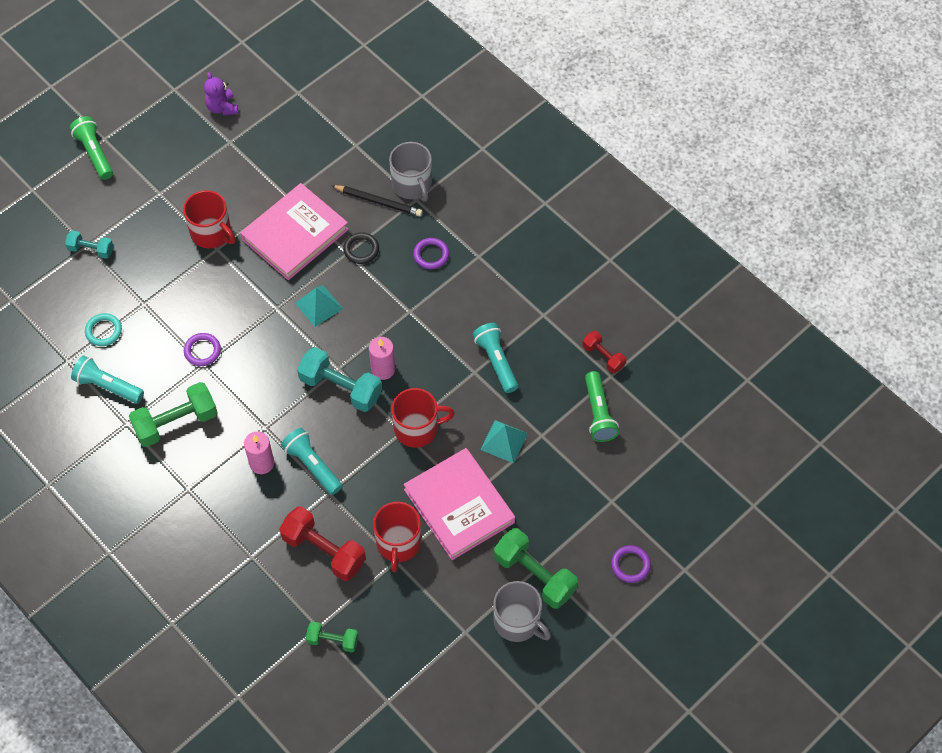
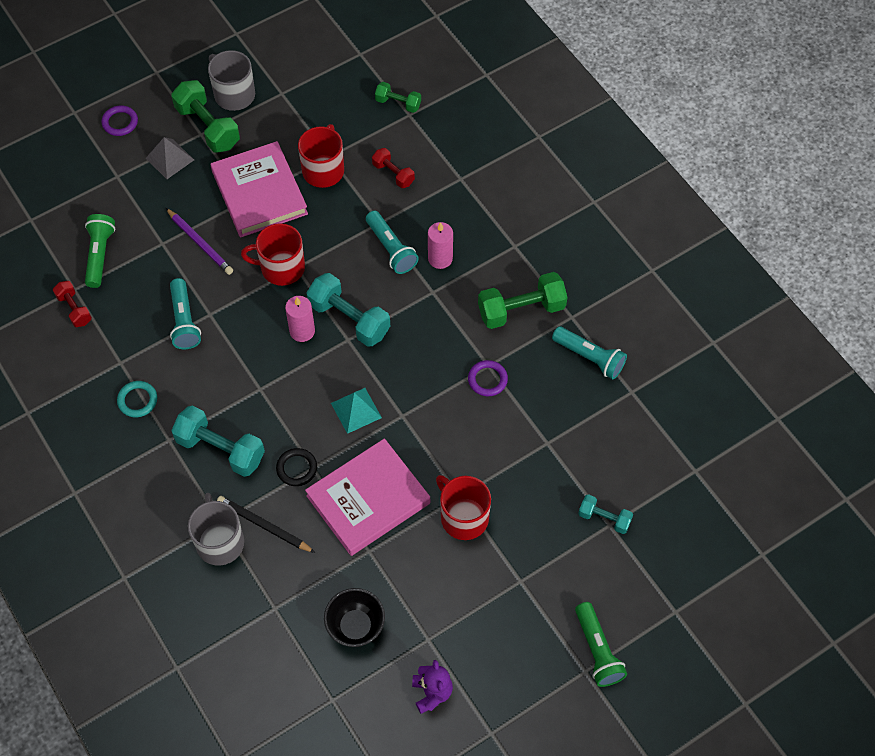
camera: 170 degrees left, 0 degrees up
(104, 331) = (592, 418): turquoise ring -> turquoise ring (137, 400)
(288, 142) = (355, 626): none -> black bowl
(324, 551) = (393, 174): red dumbbell -> red dumbbell, size x0.57
(431, 255) = (220, 449): purple ring -> turquoise dumbbell
(504, 441) = (200, 243): turquoise pyramid -> purple pencil
(563, 530) = (169, 159): none -> grey pyramid

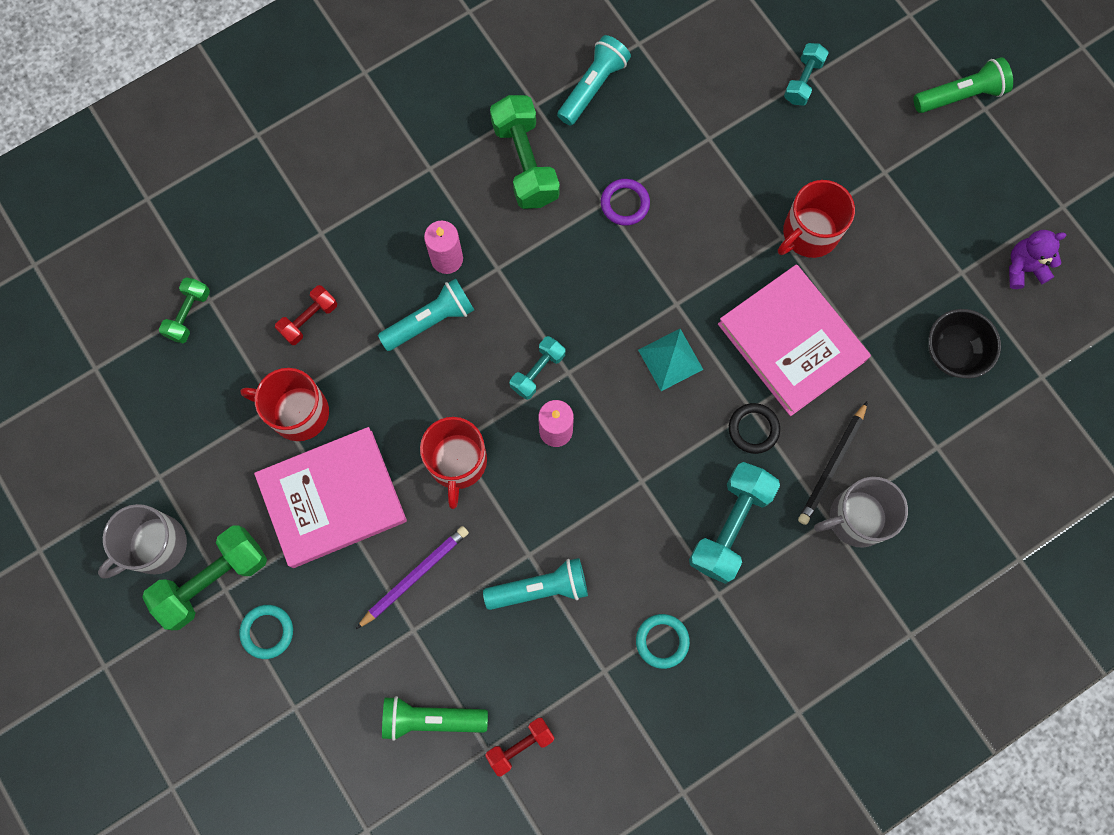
camera: 90 degrees left, 15 degrees up
(120, 122) = (196, 713): purple ring -> none
(169, 159) = (267, 632): grey pyramid -> turquoise ring
(349, 319) = (537, 371): turquoise dumbbell -> turquoise dumbbell, size x0.57

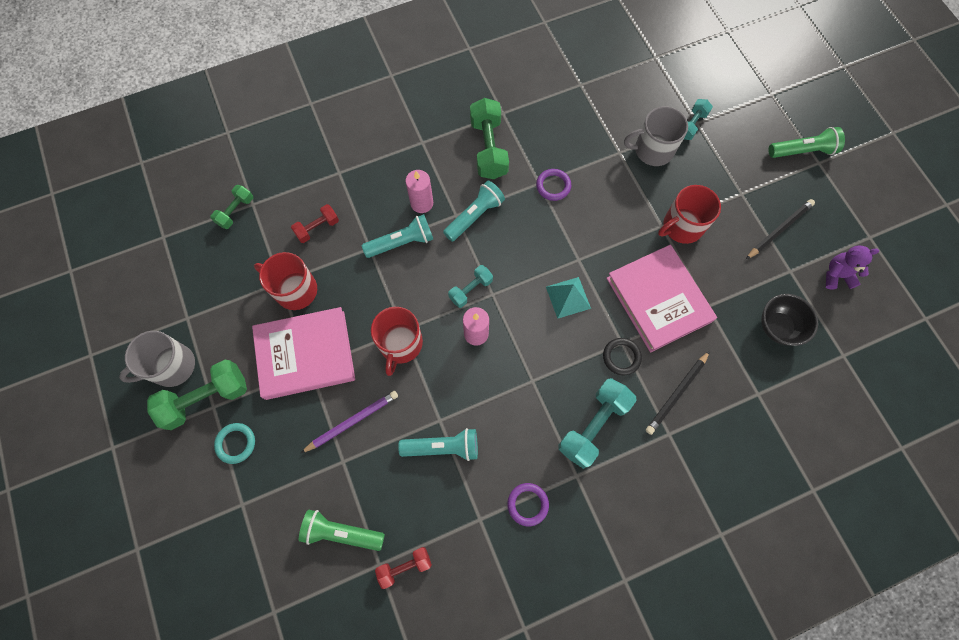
camera: 10 degrees right, 5 degrees down
(592, 87) = (544, 107): turquoise flashlight -> turquoise flashlight (474, 216)
(662, 641) = (527, 504): turquoise ring -> purple ring
(856, 518) = (690, 436): grey mug -> grey mug (652, 150)
(941, 216) = (779, 230): none -> black pencil

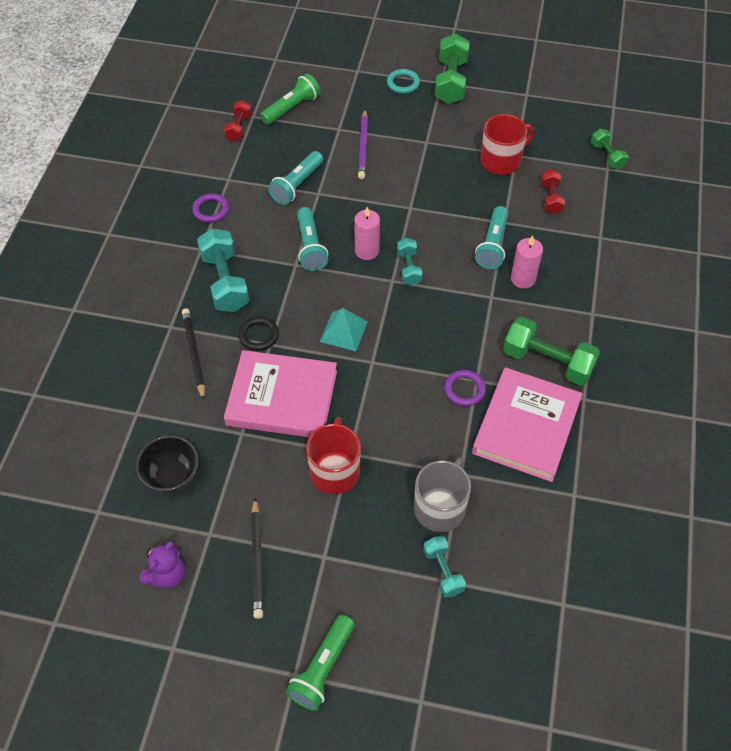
camera: 125 degrees right, 15 degrees down
(172, 366) = (492, 74): grey mug -> none
(305, 354) = (439, 144): pink book -> pink book (526, 427)
(400, 344) = (399, 200): red mug -> none
(474, 216) = (479, 309): turquoise flashlight -> turquoise flashlight (310, 247)

